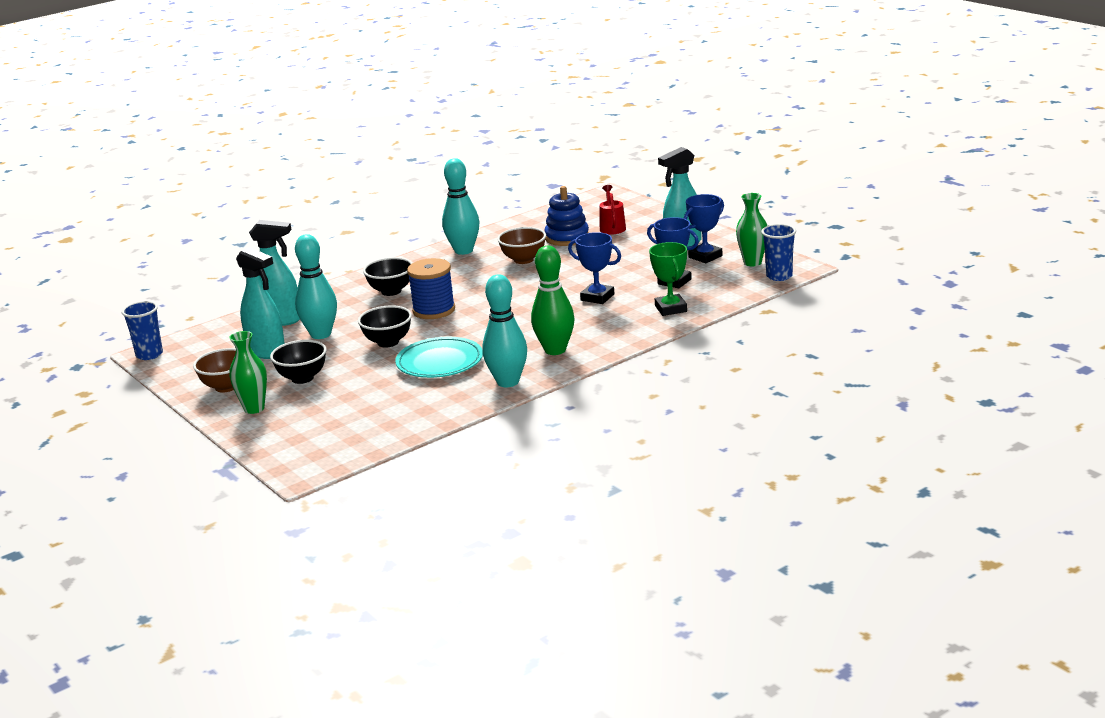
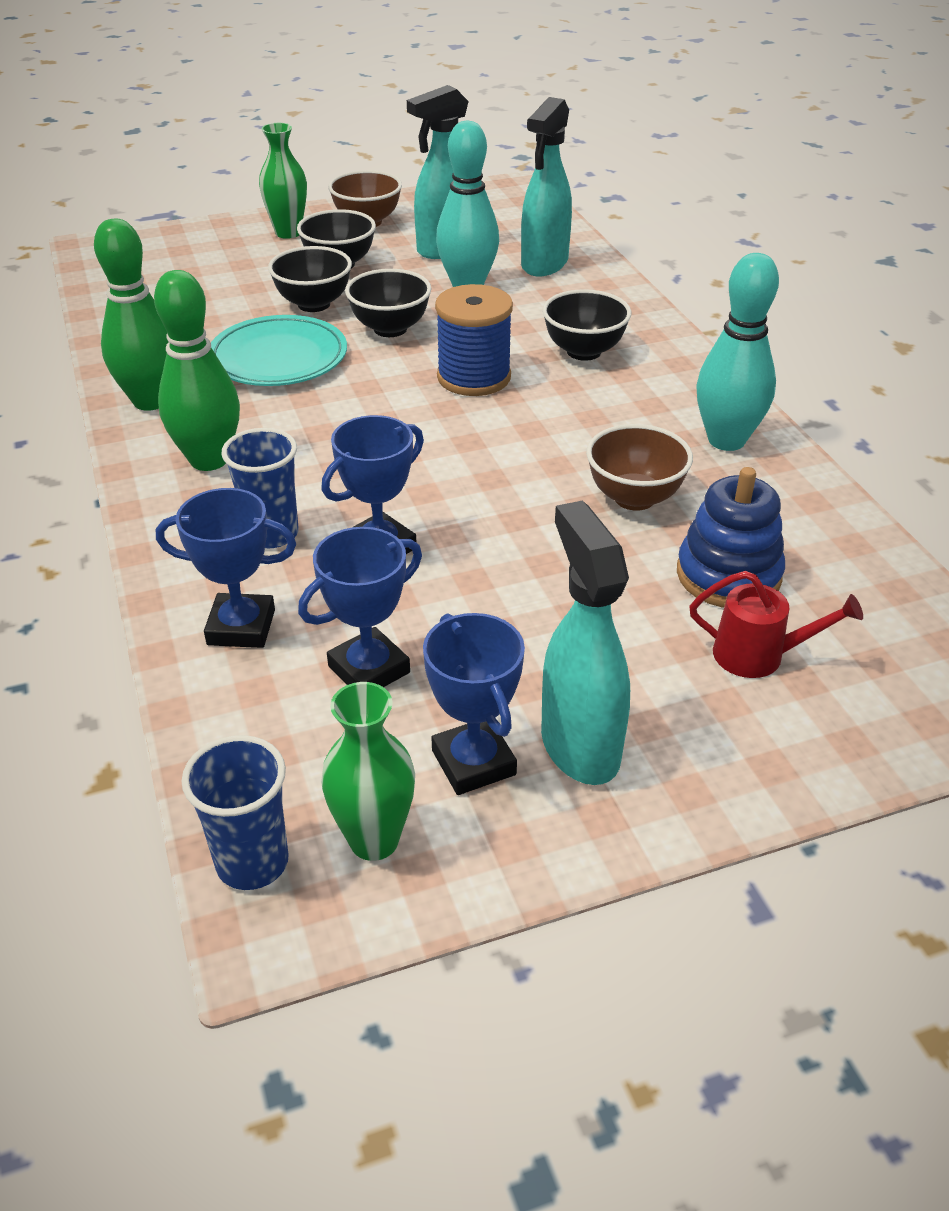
camera: 105 degrees right, 15 degrees up
(149, 355) = (509, 187): blue cup -> blue cup (271, 534)
(365, 371) = (314, 304): none -> black bowl
(508, 382) = (151, 401): turquoise bowling pin -> green bowling pin
(671, 309) = (241, 627): green trophy -> blue trophy

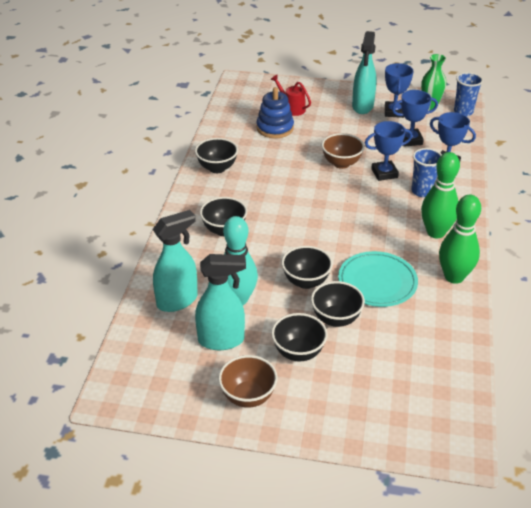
camera: 150 degrees left, 0 degrees up
(288, 233) = (312, 406): green vase -> none
(474, 377) = (289, 234): blue spool -> none
(634, 498) = (277, 160): brown bowl -> brown bowl (341, 163)
(726, 440) = (217, 168): turquoise bowling pin -> black bowl

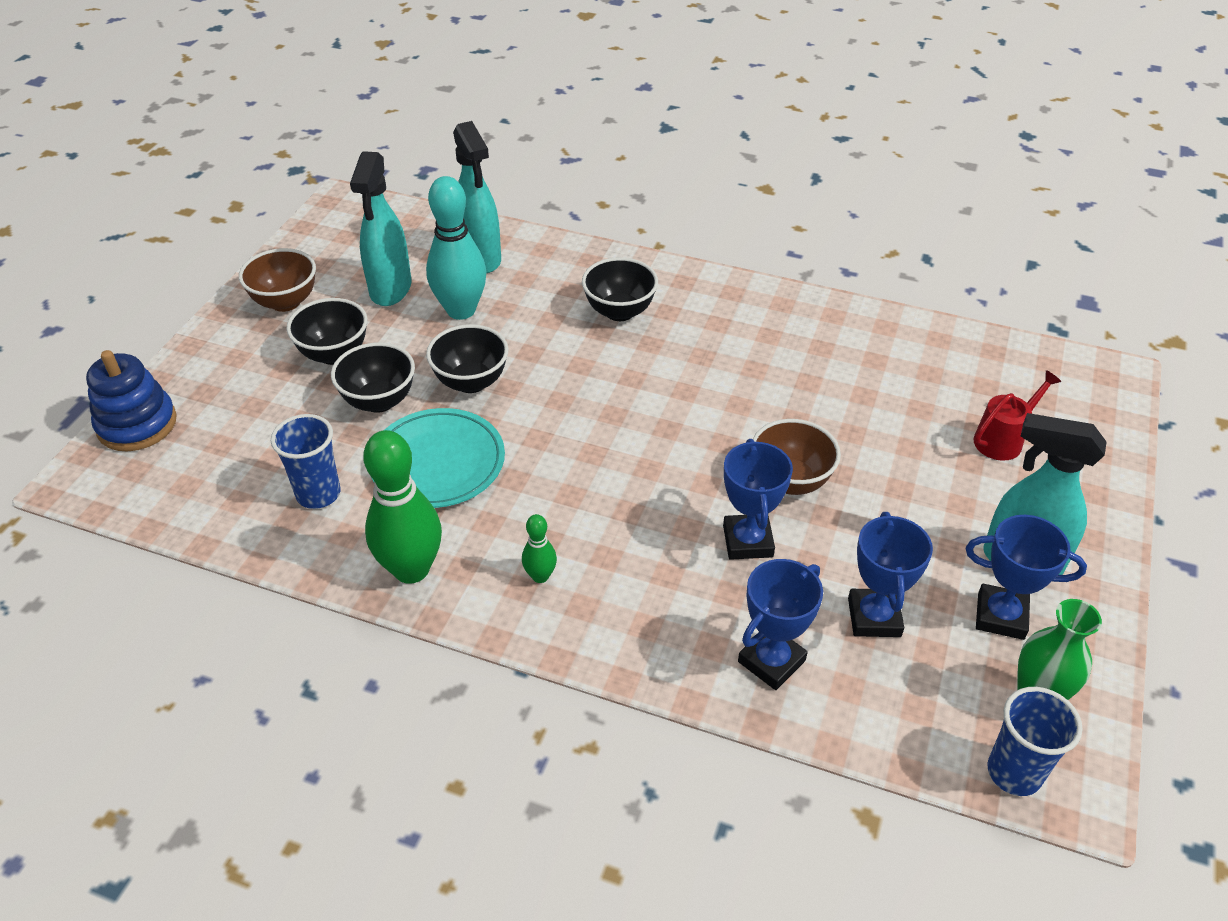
camera: 100 degrees right, 5 degrees up
(217, 168) = (790, 318): black bowl -> none
(275, 128) = (922, 404): blue stacking toy -> blue stacking toy (137, 424)
(422, 191) = (675, 589): blue cup -> blue cup (318, 494)
(435, 232) = (540, 576): green bowling pin -> green bowling pin, size x0.48

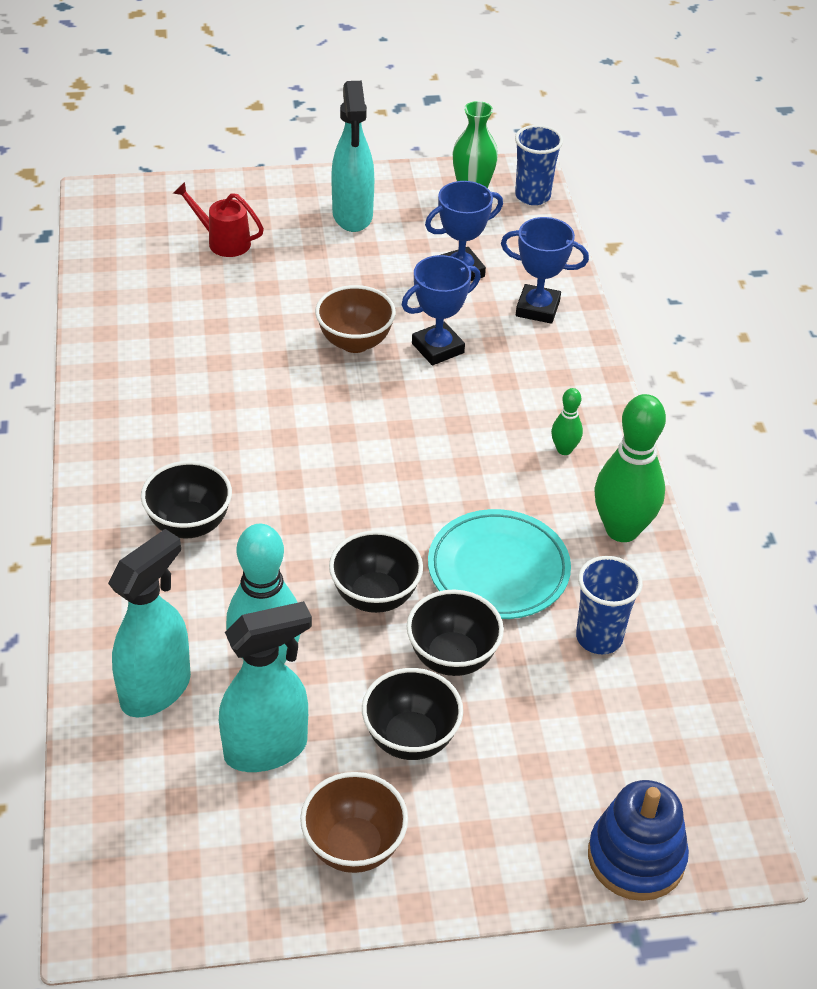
camera: 120 degrees left, 0 degrees up
(1000, 616) = (412, 217): blue trophy -> none

